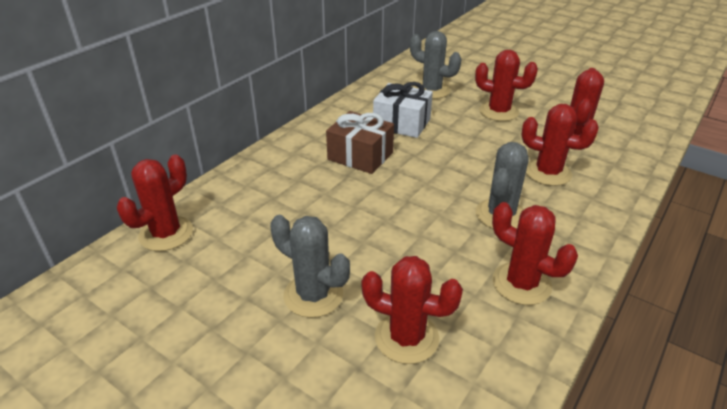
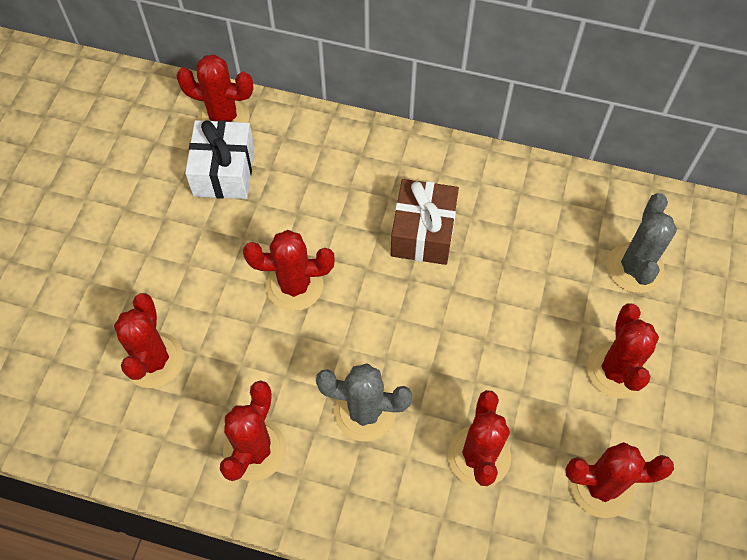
camera: 70 degrees right, 25 degrees up
(313, 295) = (182, 268): grey cactus -> none
(371, 227) = (294, 285): none -> red cactus
(402, 123) = (521, 255): white gift -> white gift (224, 171)

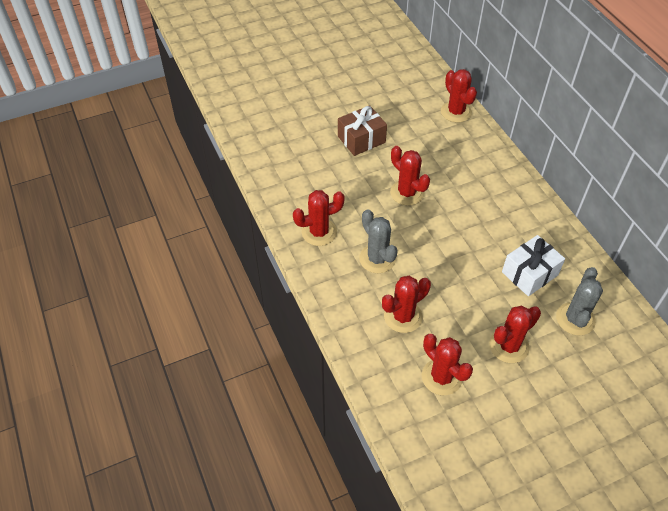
camera: 50 degrees right, 10 degrees down
(153, 360) = (321, 171): red cactus -> none
(224, 171) = (431, 131): white gift -> white gift (529, 273)
(423, 232) = (488, 220): brown gift -> brown gift (361, 139)
(635, 268) = (575, 319): grey cactus -> grey cactus turned 45 degrees counterclockwise

